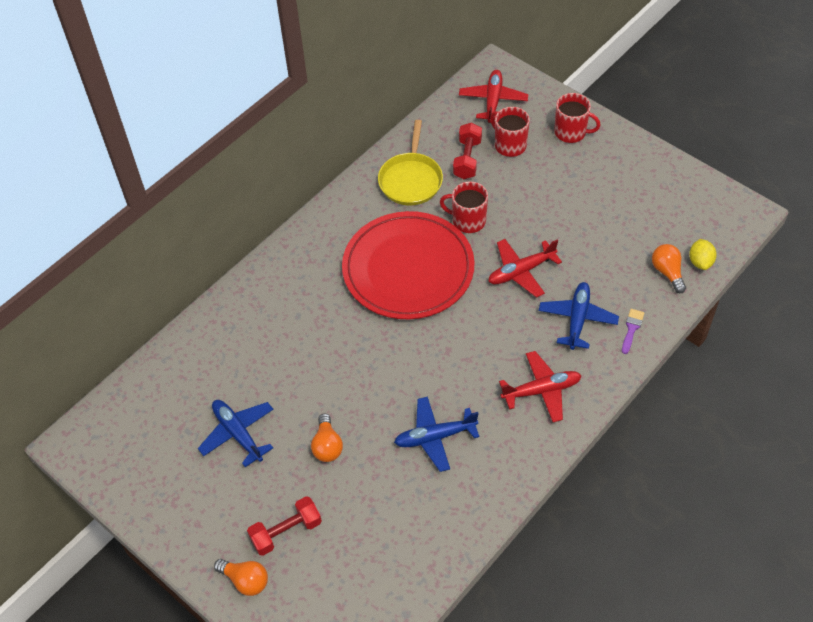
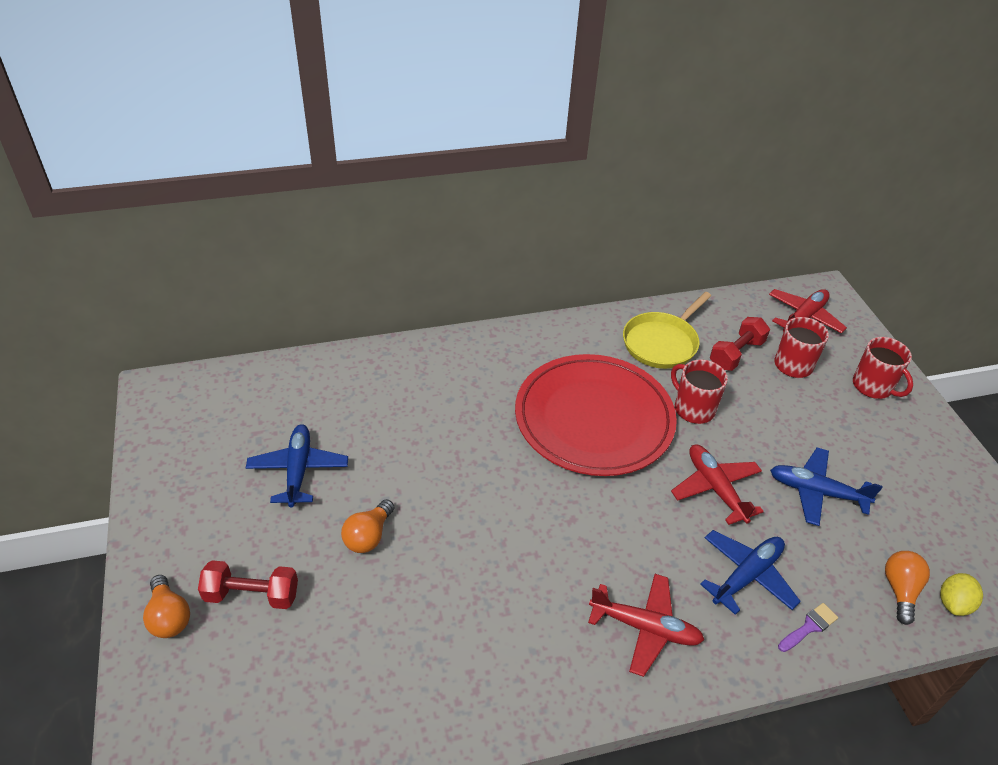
camera: 30 degrees right, 10 degrees down
(435, 437) = (484, 600): blue plane -> blue plane (816, 492)
(521, 271) = (715, 488): red plane -> red plane turned 60 degrees clockwise

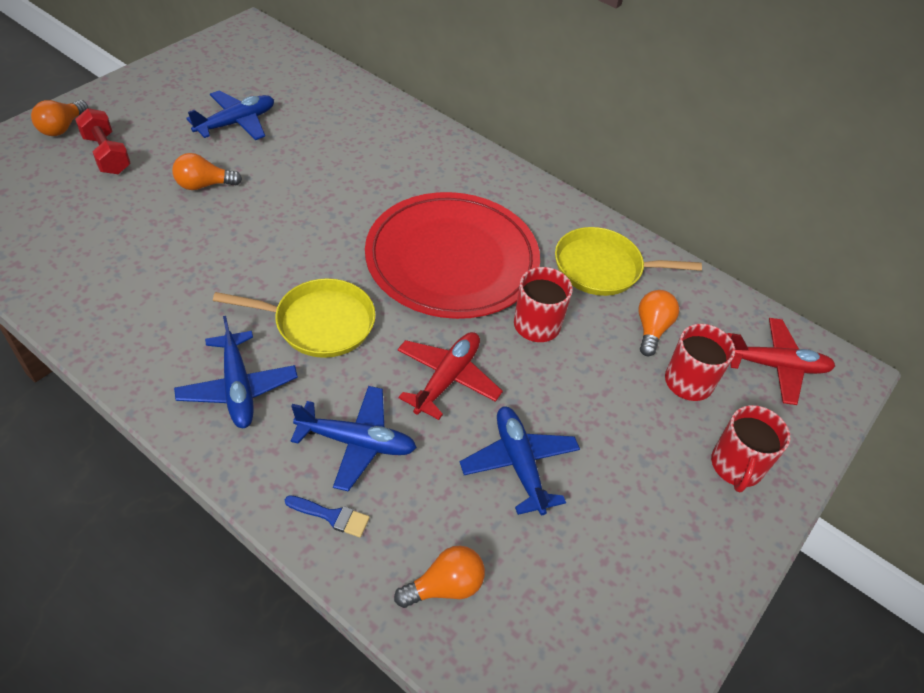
camera: 50 degrees right, 5 degrees up
(607, 537) = (319, 323): none -> yellow pan
(645, 628) = (238, 388): red plane -> blue plane
(736, 354) = (651, 329): red dumbbell -> orange light bulb
(809, 627) = (332, 516): purple brush -> blue brush
(953, 603) = (468, 648): yellow lemon -> none

